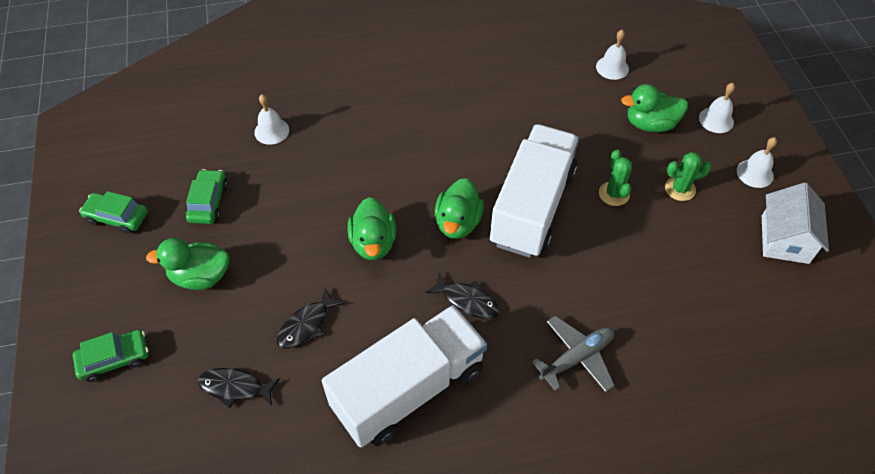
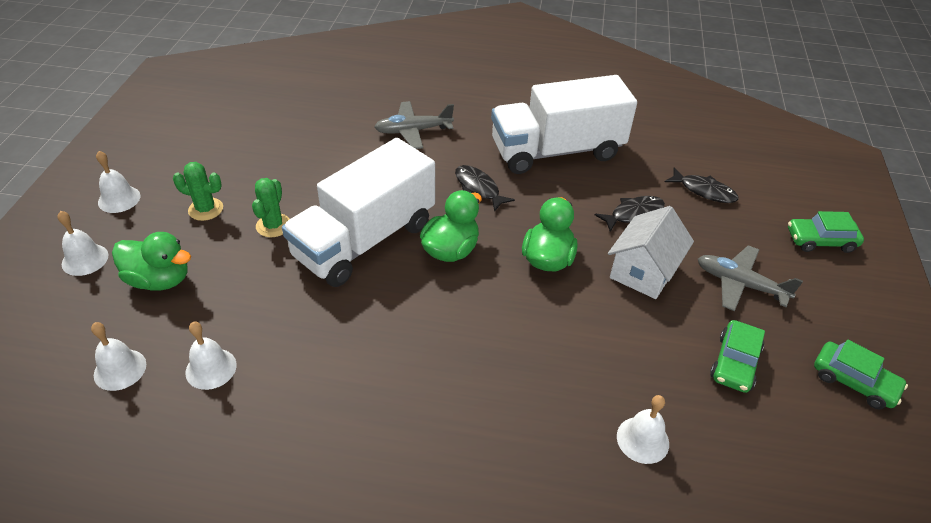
camera: 160 degrees left, 10 degrees down
(201, 276) = (740, 284): green duck -> grey plane
(560, 85) = (211, 368): none -> white bell
(784, 239) = (166, 146): white house -> white house (644, 271)

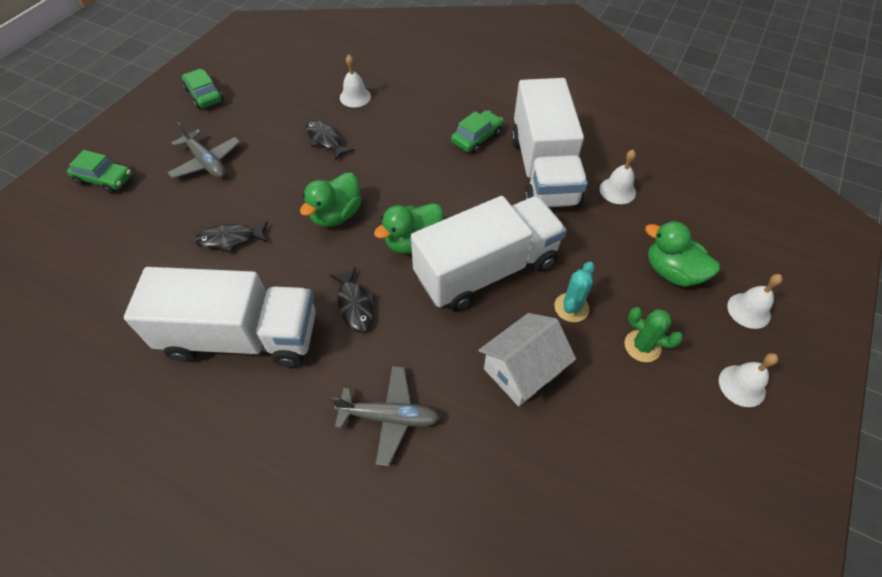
camera: 160 degrees left, 10 degrees up
(120, 369) = (684, 204): white bell -> none
(273, 225) = (571, 307): green cactus -> turquoise cactus
(316, 375) = (543, 170): none -> white truck
(644, 271) = (268, 188): white house -> white house (522, 370)
(704, 191) = (143, 248): black fish -> black fish (326, 140)
(735, 363) = (264, 118): green car -> green car (476, 138)

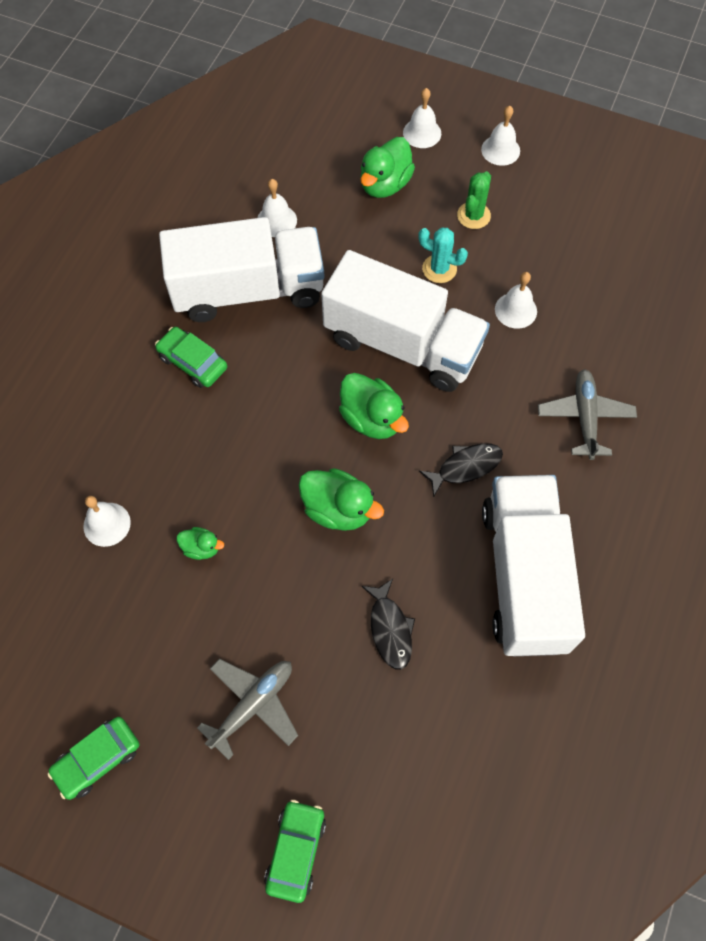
camera: 95 degrees left, 10 degrees up
(326, 140) = (201, 548): black fish -> green duck
(486, 270) = (402, 344): white truck -> white truck turned 150 degrees clockwise
(522, 370) = (515, 310): white house -> white bell

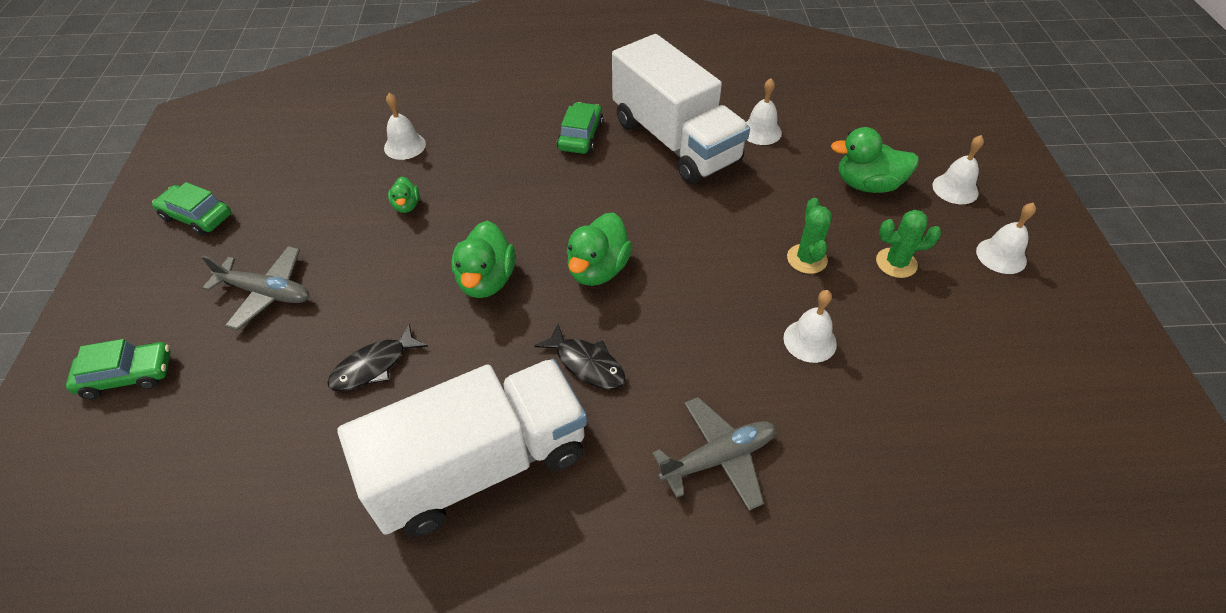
camera: 65 degrees right, 15 degrees down
(402, 344) = (697, 262): white truck -> none
(439, 269) = (807, 259): turquoise cactus -> green cactus

